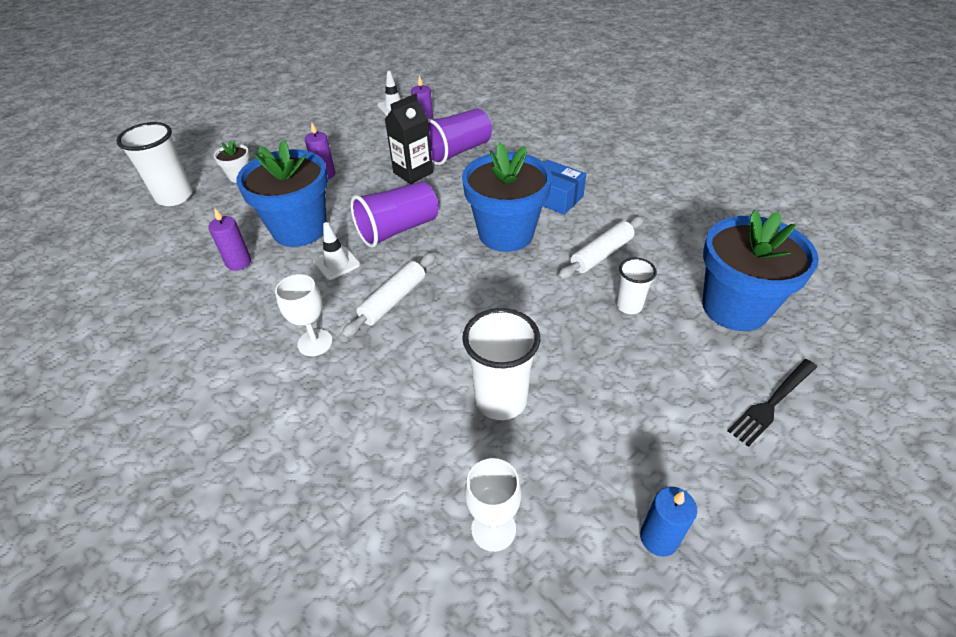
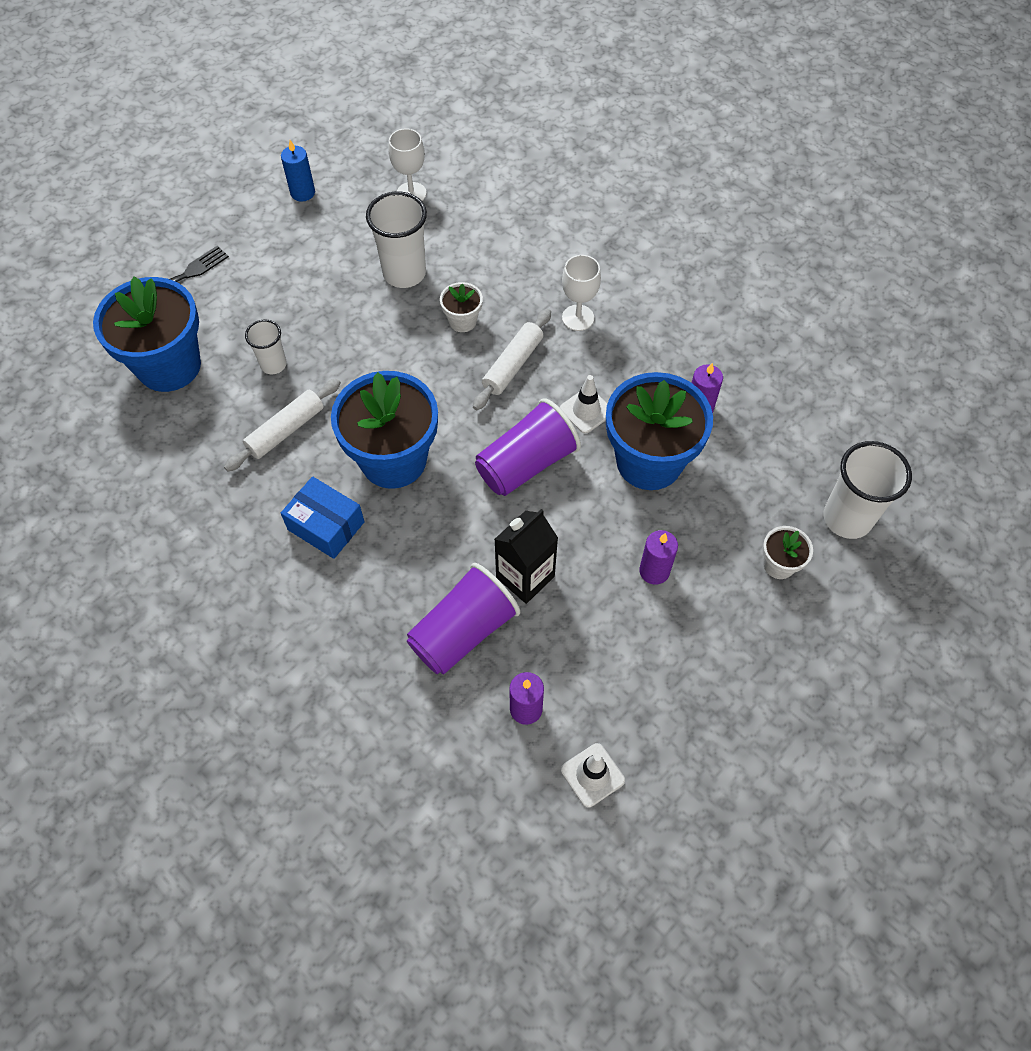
camera: 175 degrees right, 15 degrees up
(437, 342) = (462, 321): none -> white flower pot

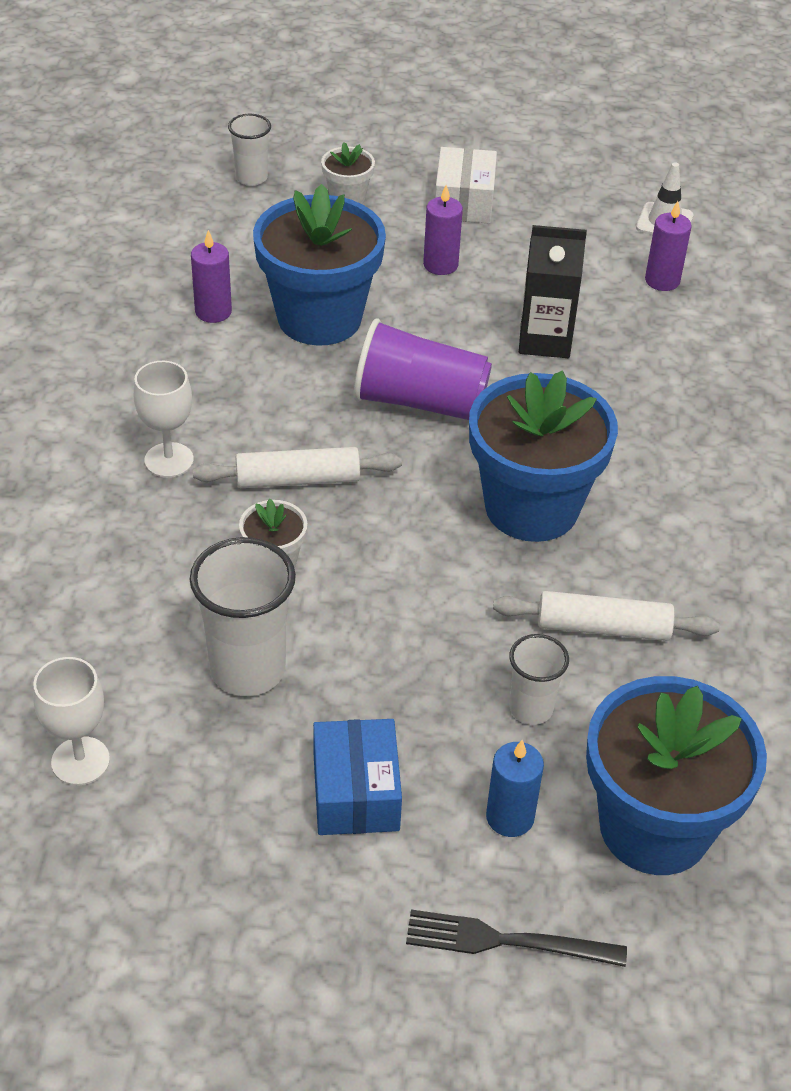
camera: 130 degrees left, 15 degrees down
(302, 193) = (194, 911): blue candle -> blue candle (510, 817)
(326, 526) = (668, 512): blue box -> blue box (356, 793)
(463, 631) = (646, 351): purple cup -> none
(586, 410) = (301, 390): white traffic cone -> none
(721, 642) = (464, 202): none -> white box
(847, 518) = (251, 178): white cup -> white cup, size x0.58

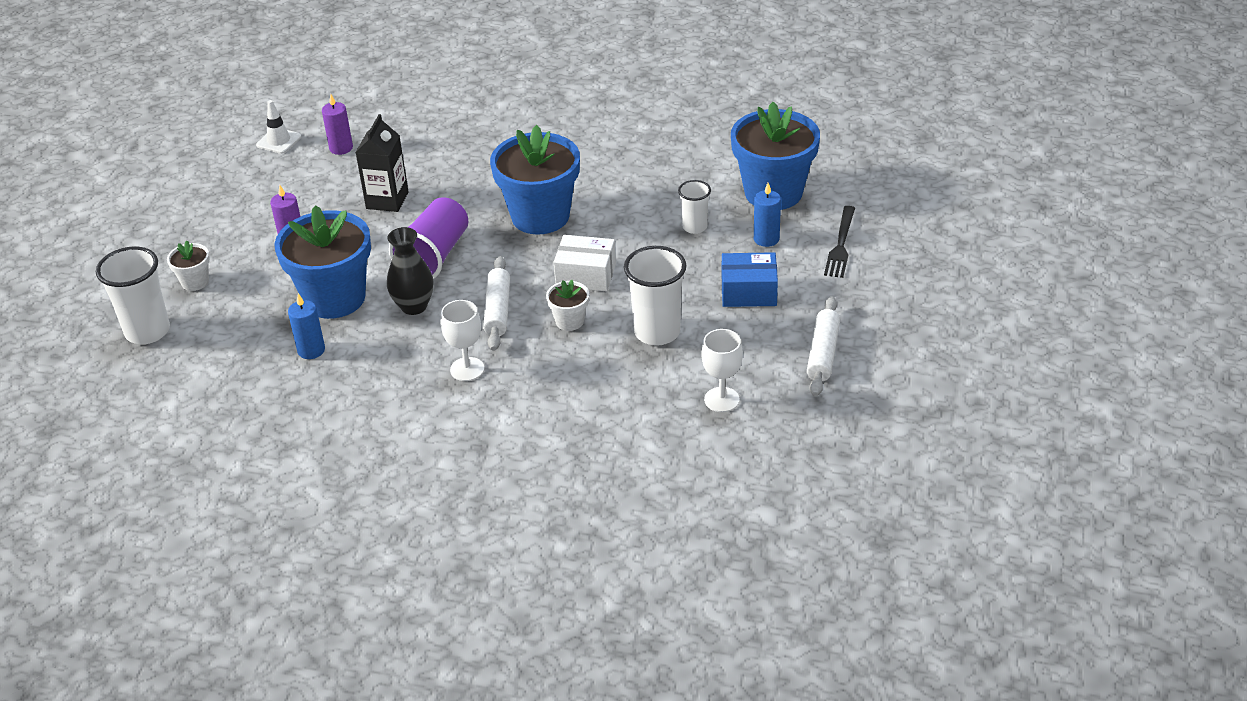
camera: 80 degrees left, 5 degrees down
(213, 311) = (311, 350): purple candle -> blue candle
(251, 178) = (147, 331): white cup -> white cup, size x1.73
(305, 393) = (414, 306): none -> black vase
(464, 202) = (222, 226): white box -> white box (586, 275)
(603, 628) = (639, 197): white rolling pin -> white rolling pin (823, 353)

